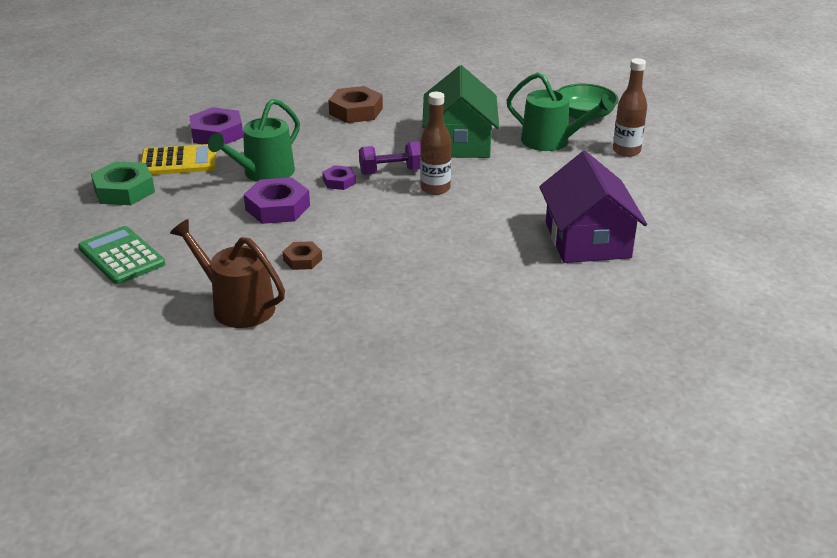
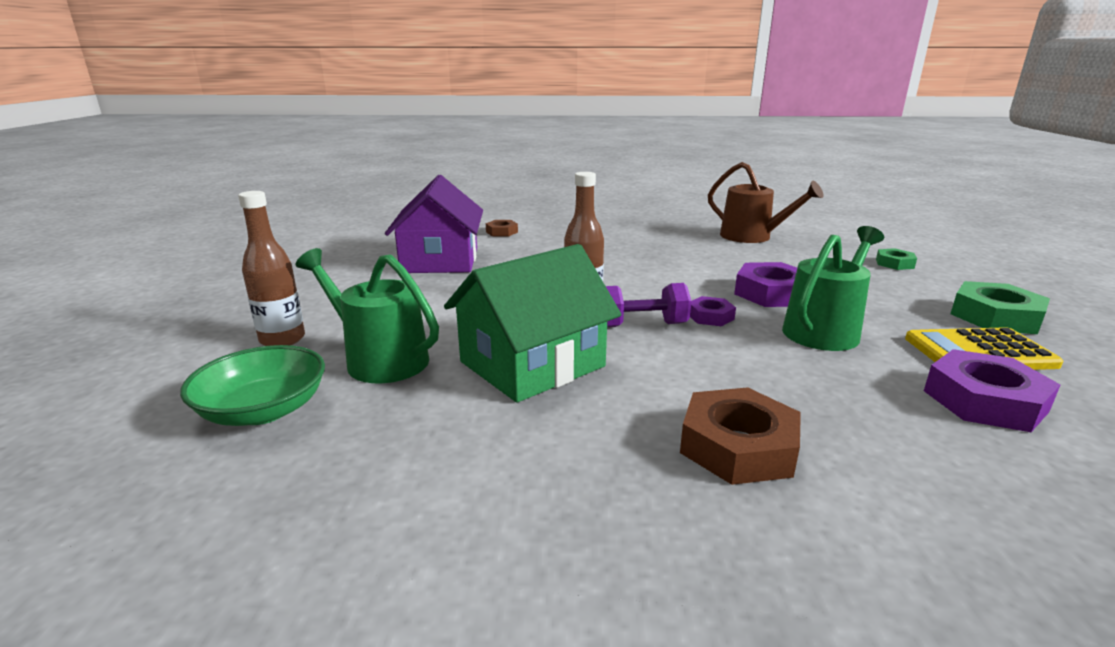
camera: 175 degrees left, 10 degrees down
(122, 256) = (894, 263): green calculator -> green nut
(302, 260) = (715, 257): brown nut -> brown nut (502, 232)
(459, 142) = (532, 364): green house -> green house turned 45 degrees clockwise

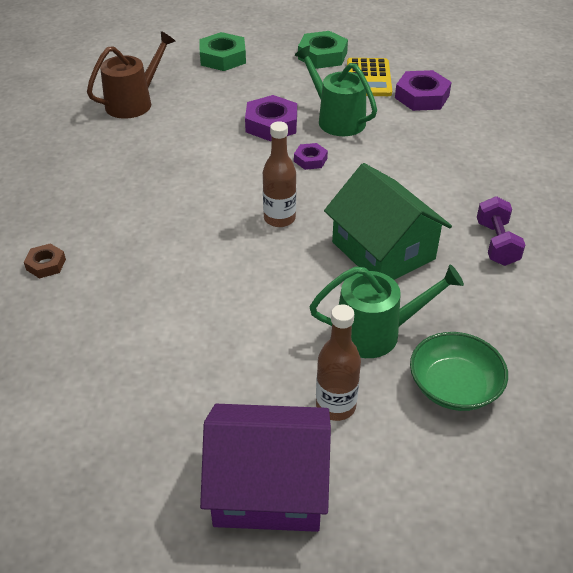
camera: 85 degrees left, 20 degrees up
(380, 359) = (375, 333): green watering can -> green watering can turned 135 degrees counterclockwise
(440, 260) = (137, 313): purple house -> purple house (269, 486)
(641, 325) = (322, 193): purple dumbbell -> purple dumbbell (496, 243)
(738, 446) = (471, 182): brown nut -> none
(894, 263) = (223, 58): green nut -> green nut, size x1.79

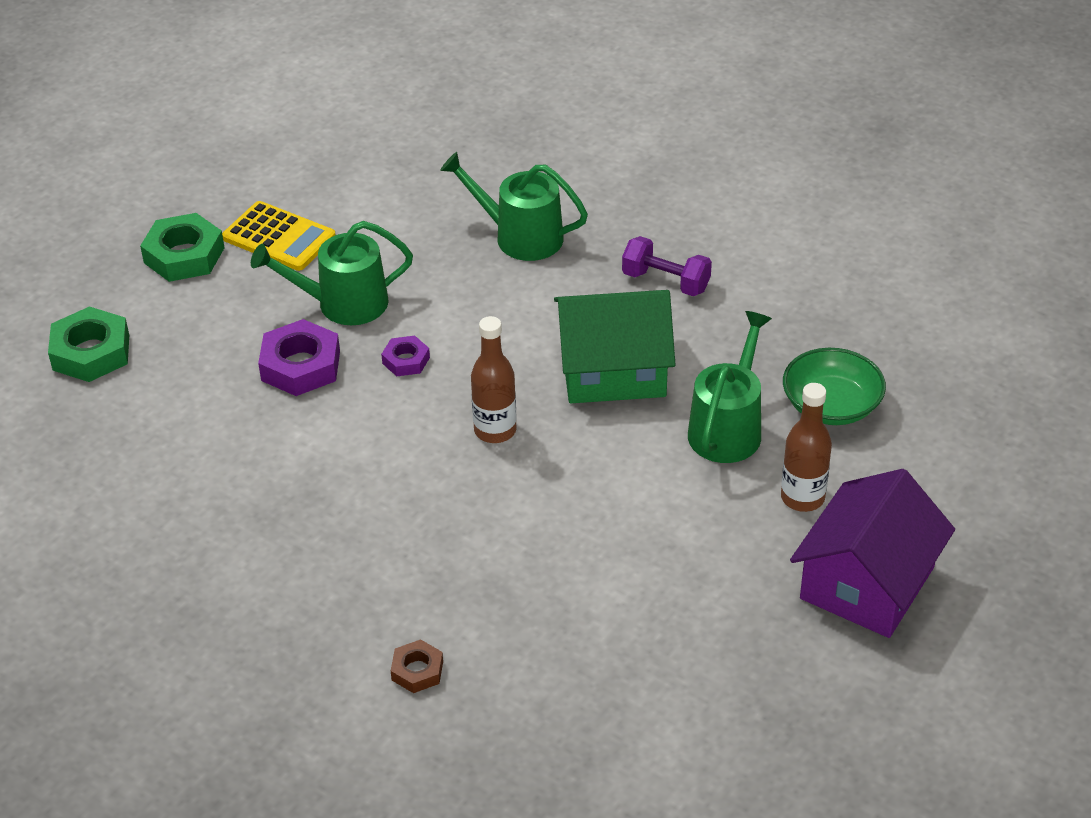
camera: 60 degrees left, 0 degrees up
(133, 103) = (122, 483): brown watering can -> none
(422, 97) = (362, 211): purple nut -> none
(468, 163) = (520, 236): none -> green watering can

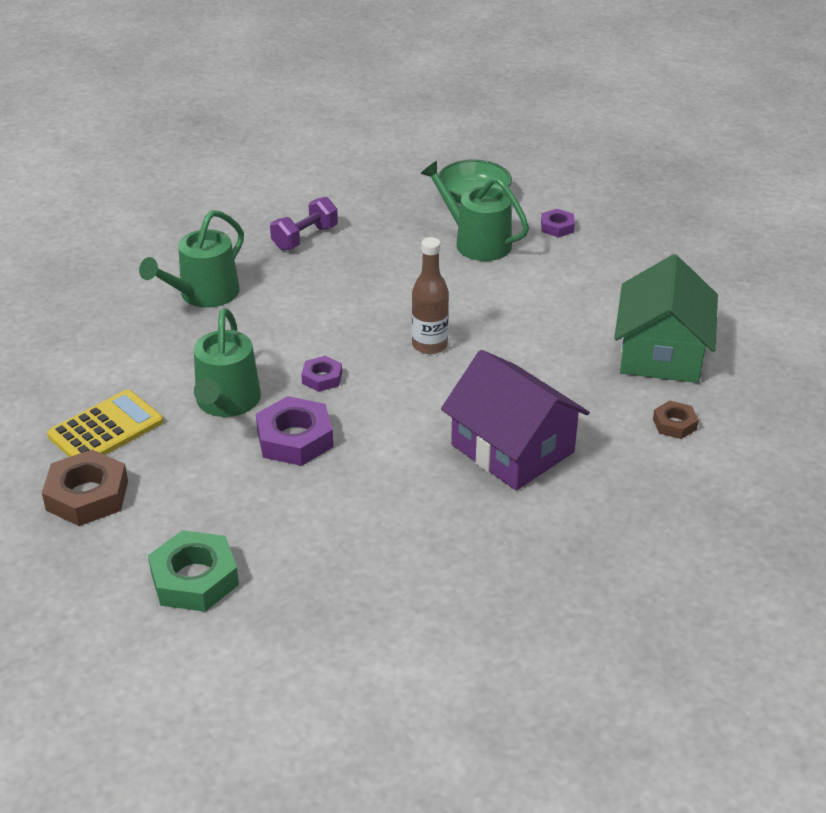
camera: 75 degrees left, 5 degrees down
(184, 255) = (87, 495): green nut -> brown nut
(613, 370) = (390, 279): green house -> green house (661, 353)
(802, 498) = (557, 227): brown bottle -> purple nut
(867, 583) = (642, 219): purple house -> purple house (512, 448)

